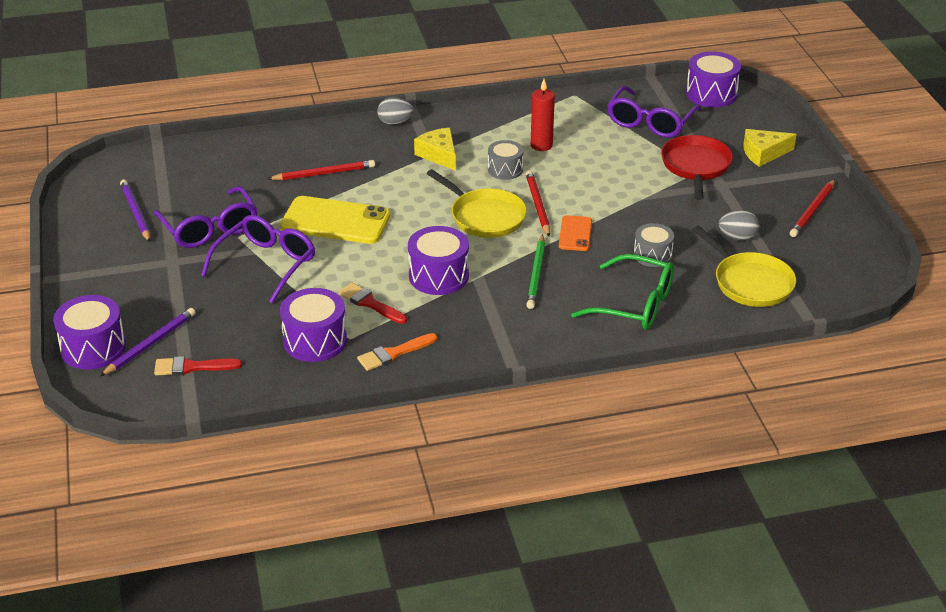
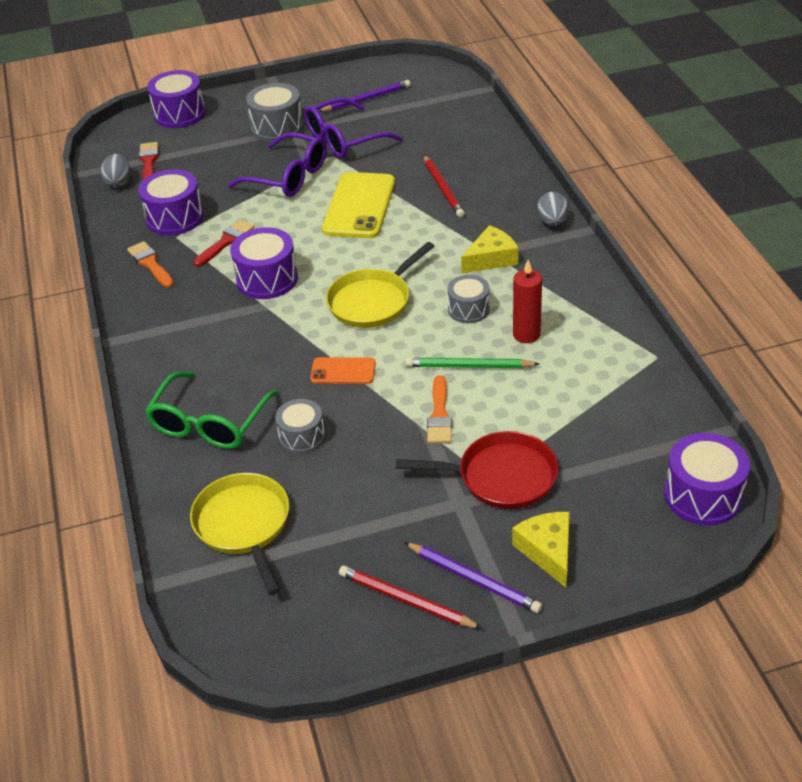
camera: 90 degrees right, 5 degrees up
(150, 344) = (181, 138): purple pencil -> purple pencil (473, 579)
(163, 273) = (277, 127): none -> grey drum
(536, 274) = (268, 346): green pencil -> green pencil (469, 366)
(537, 205) = (397, 339): red pencil -> none
(631, 189) = (439, 415): none -> orange brush
(650, 122) = (605, 430): purple glasses -> none
(737, 237) = (340, 516): grey egg -> grey egg (119, 182)
(750, 282) = (244, 525): yellow pan -> yellow pan turned 105 degrees clockwise

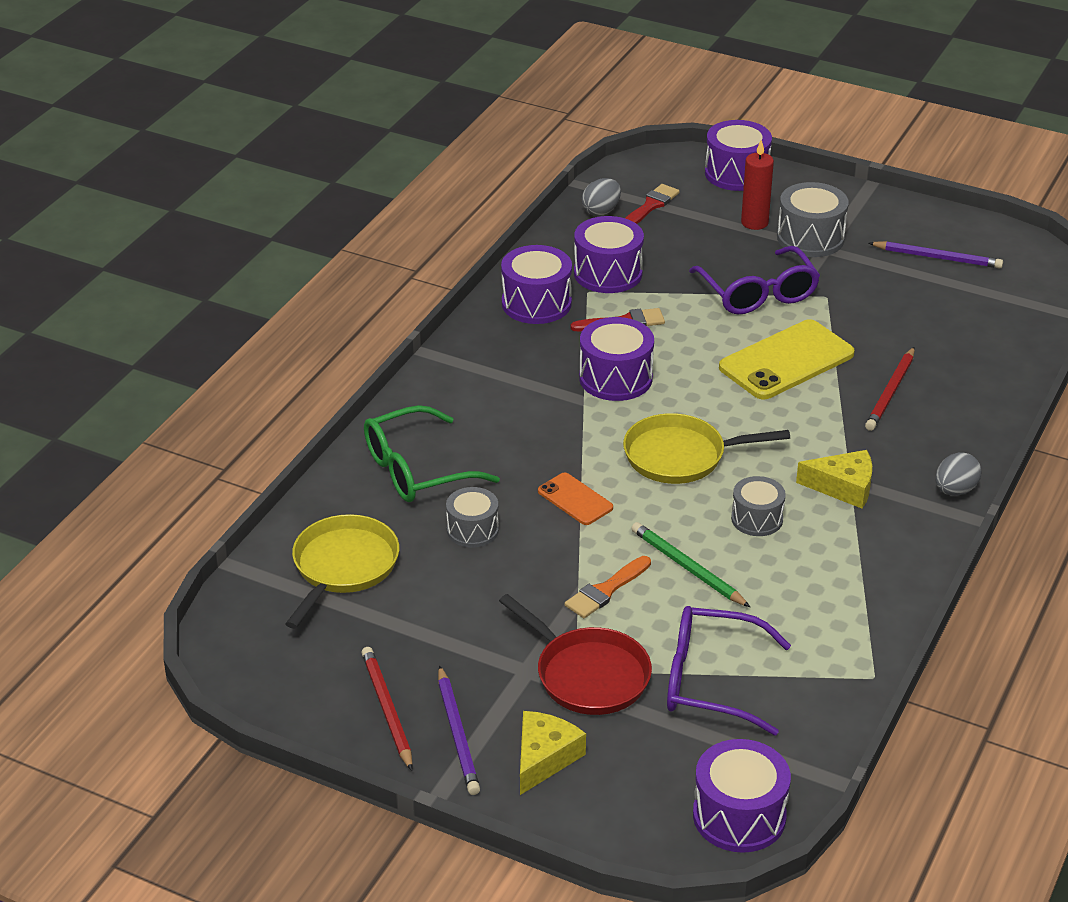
camera: 40 degrees right, 5 degrees down
(150, 263) = (536, 303): orange brush -> purple drum
(344, 139) = (859, 286): purple glasses -> purple glasses (710, 681)
(526, 334) = (778, 575): red candle -> red candle (754, 222)

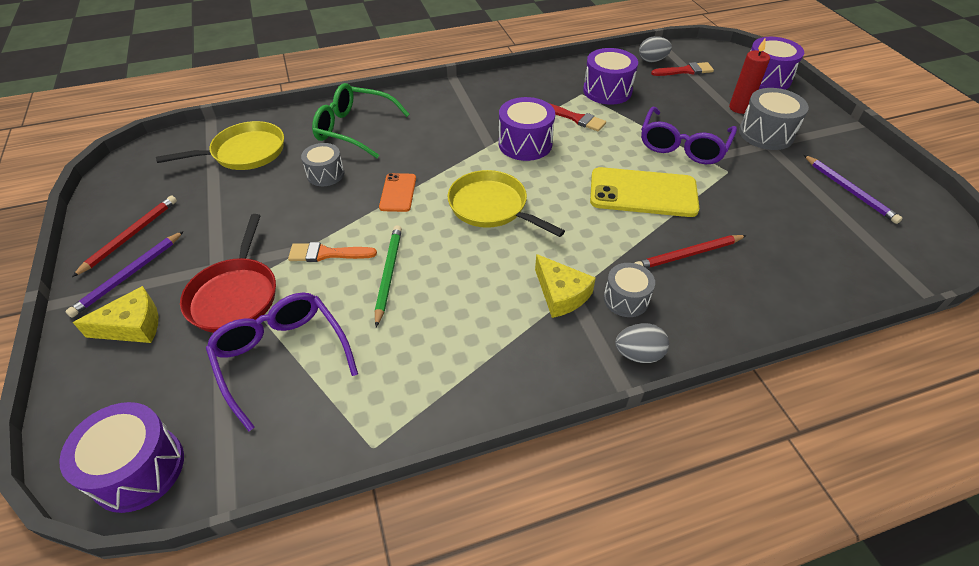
camera: 45 degrees right, 10 degrees up
(536, 303) = (545, 85): purple drum -> none
(757, 519) = (475, 275): grey drum -> grey drum (626, 299)

